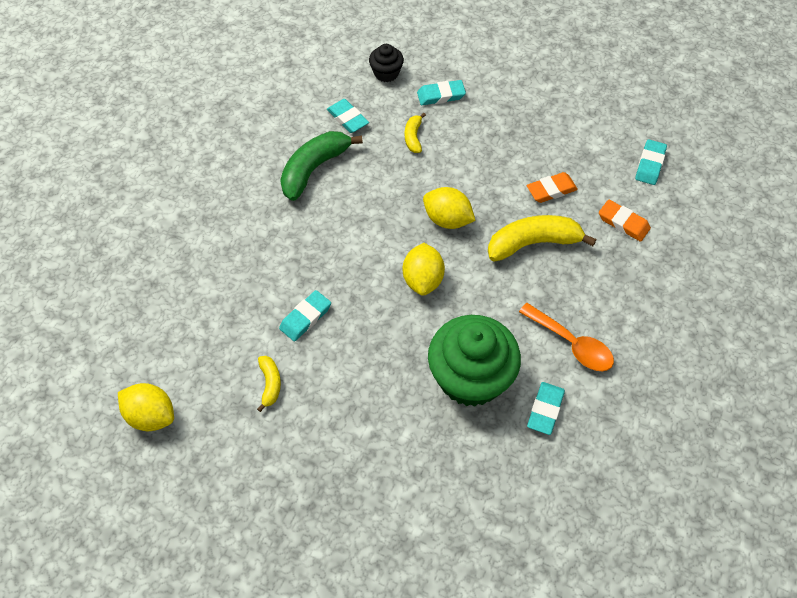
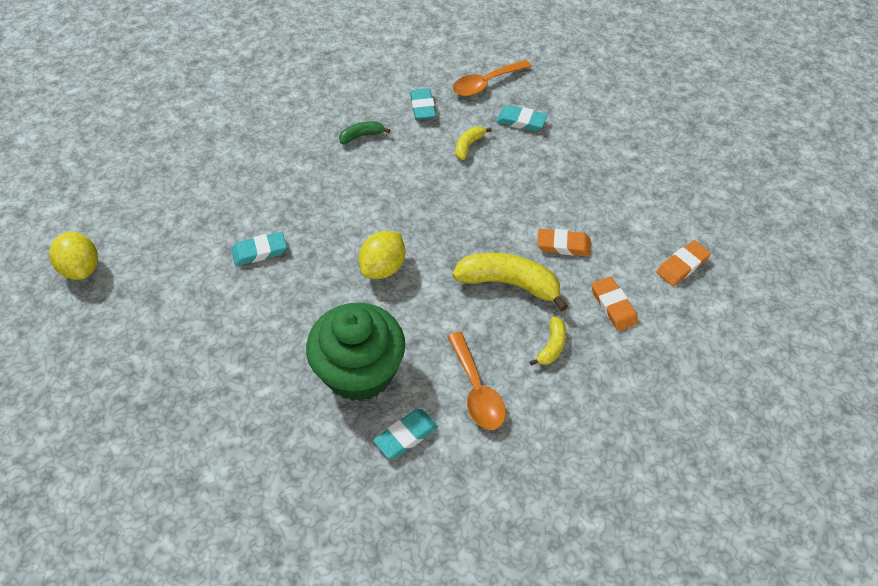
camera: 30 degrees right, 5 degrees down
(270, 384) = (189, 290): yellow banana -> yellow banana (551, 346)
(314, 169) = (361, 136): green banana -> green banana, size x0.51
(386, 73) = (486, 84): black cupcake -> orange spoon
(447, 219) = (445, 227): yellow lemon -> none
(650, 164) = (682, 266): turquoise eraser -> orange eraser

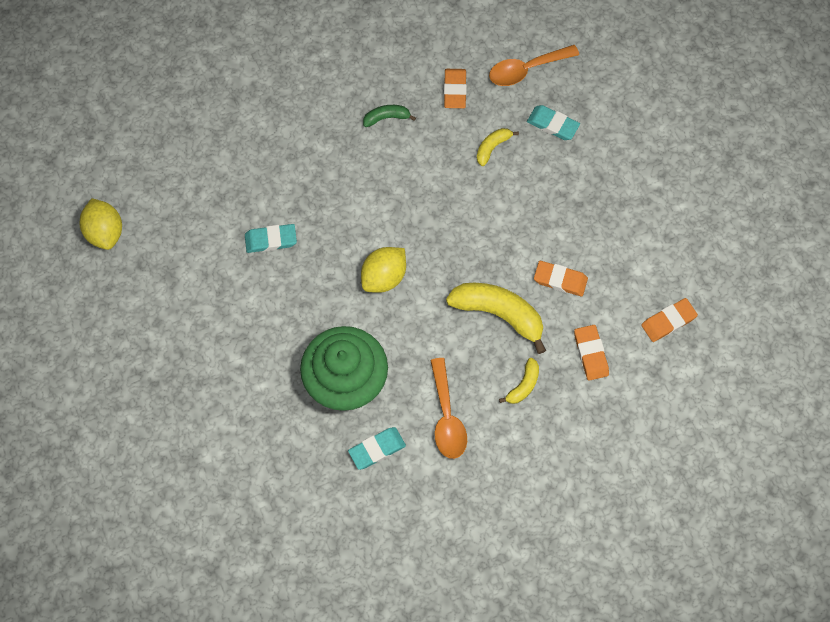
camera: 10 degrees right, 15 degrees up
(422, 107) = (454, 90): turquoise eraser -> orange eraser

